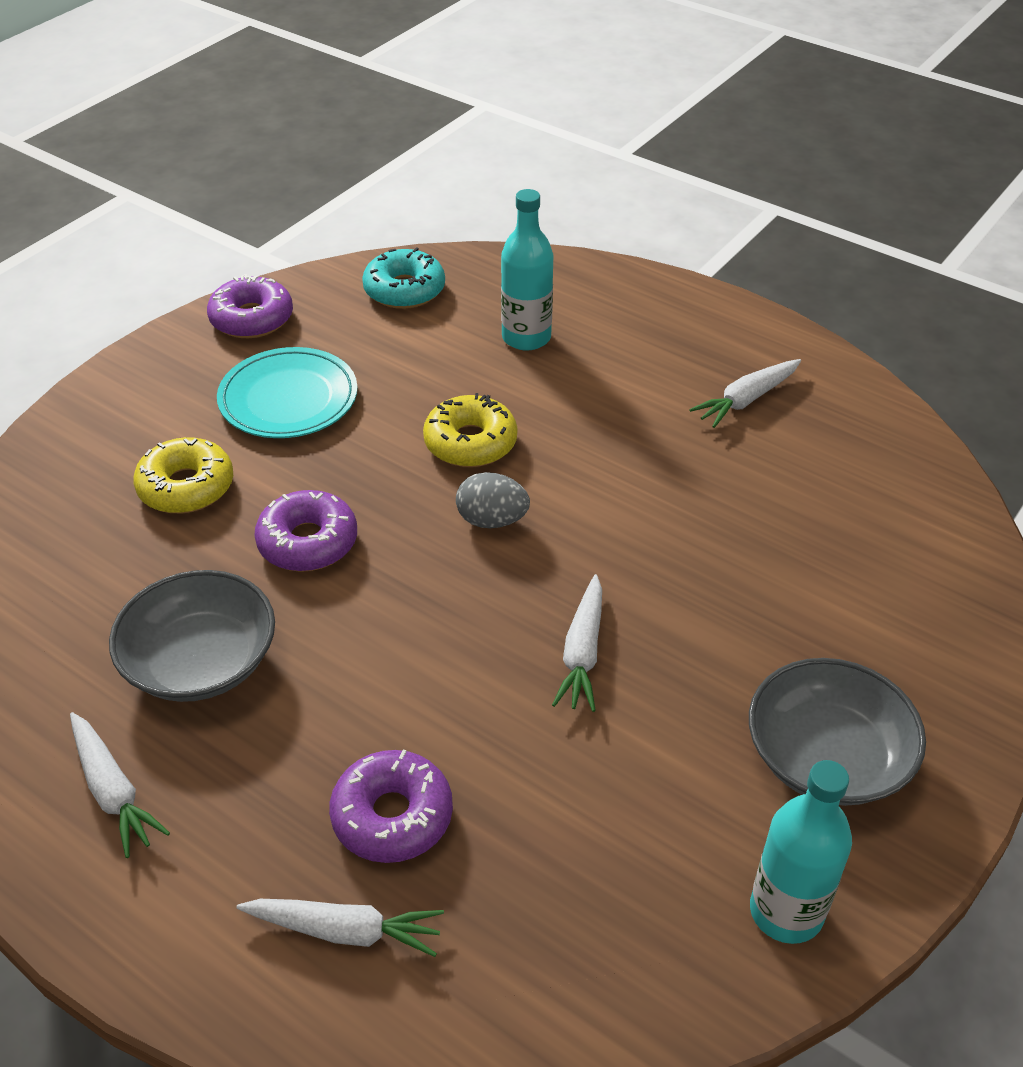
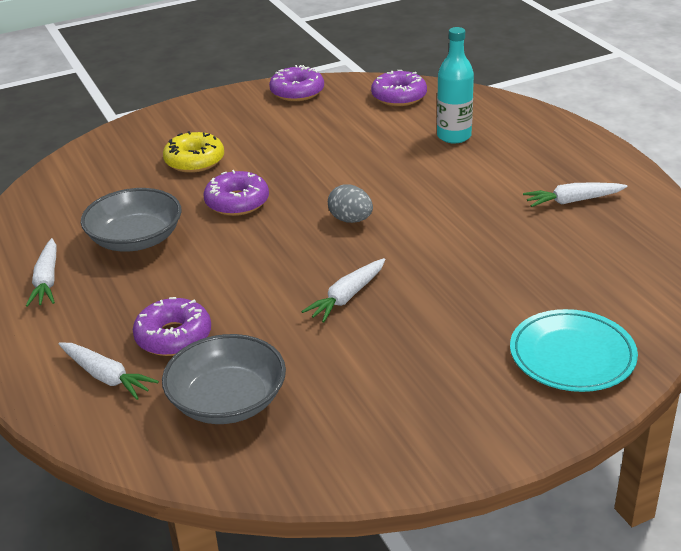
camera: 30 degrees right, 10 degrees down
(288, 399) = (284, 134): turquoise plate -> turquoise plate (572, 355)
(404, 290) = (399, 97): turquoise donut -> purple donut
(470, 442) = (372, 179): yellow donut -> none
(786, 911) = (356, 457): turquoise bottle -> none
(827, 756) = (453, 393): grey bowl -> grey bowl (227, 401)

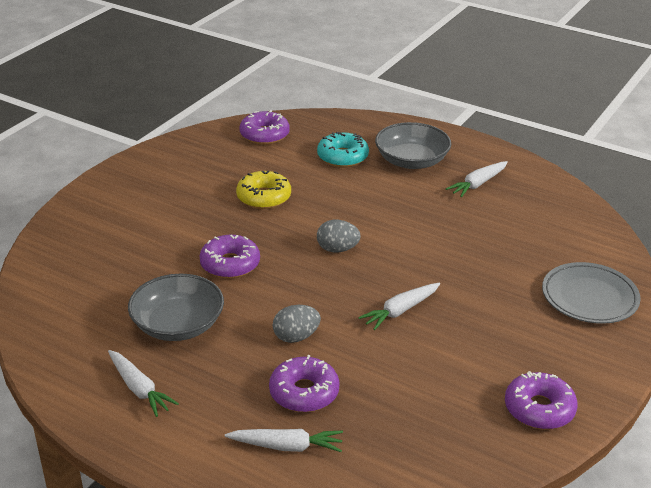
camera: 35 degrees left, 0 degrees up
(194, 161) = (151, 240): yellow donut -> yellow donut (264, 197)
(222, 285) = (296, 337): none -> grey egg
(227, 401) = (401, 424): grey bowl -> grey bowl (411, 161)
(297, 92) = (174, 153): purple donut -> purple donut (539, 409)
(347, 297) = (400, 311): white carrot -> white carrot turned 45 degrees clockwise
(454, 136) = (342, 157): turquoise bottle -> turquoise donut
(572, 355) = (589, 297): turquoise plate -> grey plate

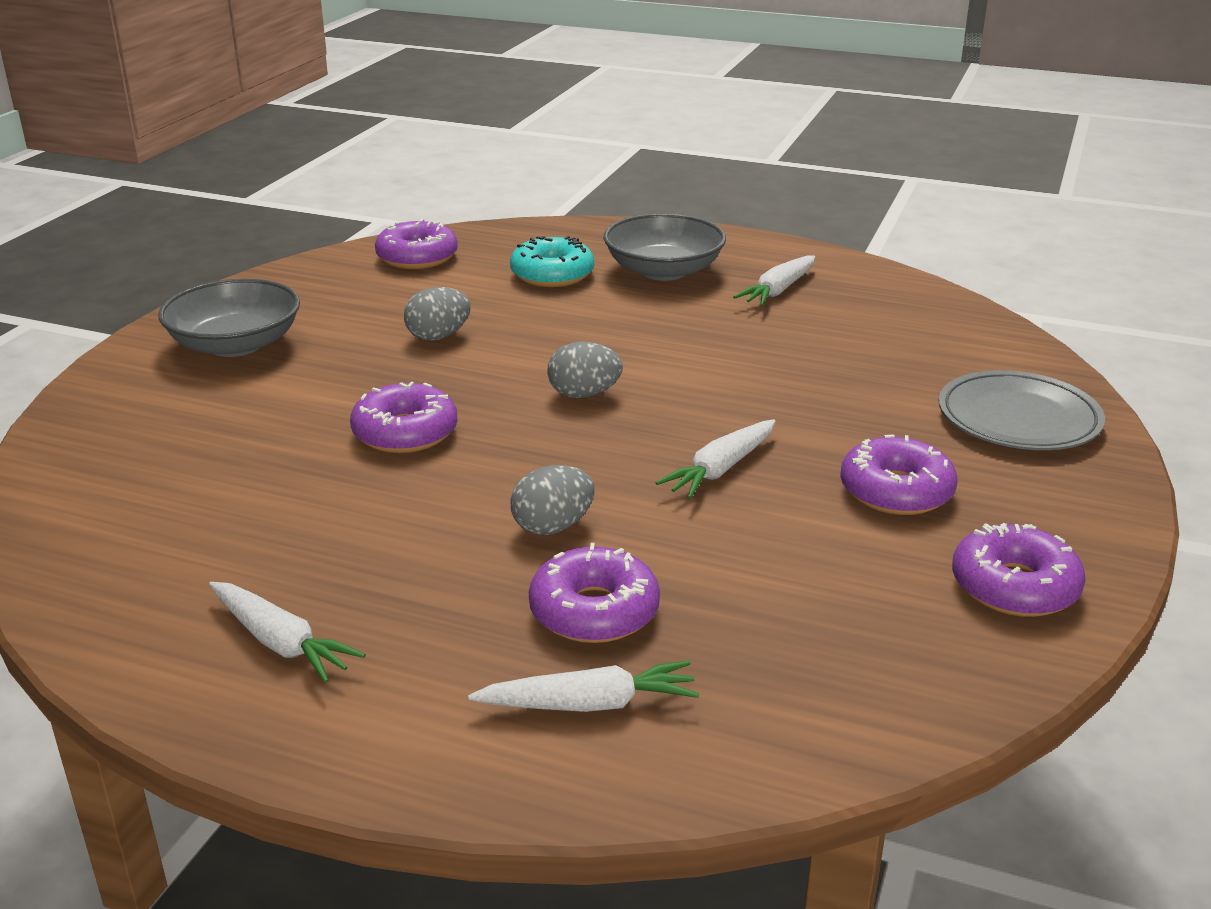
camera: 10 degrees left, 5 degrees down
(178, 325) = (332, 532): grey bowl -> grey bowl (235, 344)
(264, 197) = (438, 336): yellow donut -> grey egg
(496, 338) = (896, 491): none -> purple donut

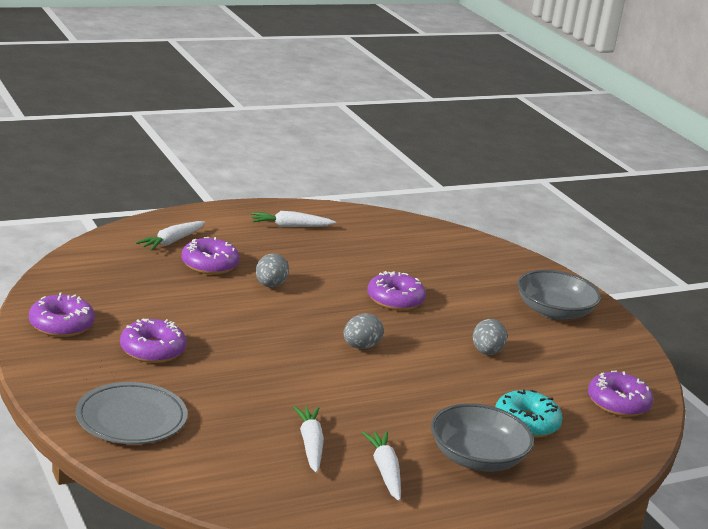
camera: 130 degrees right, 5 degrees down
(721, 469) = (242, 332): white carrot -> white carrot (310, 445)

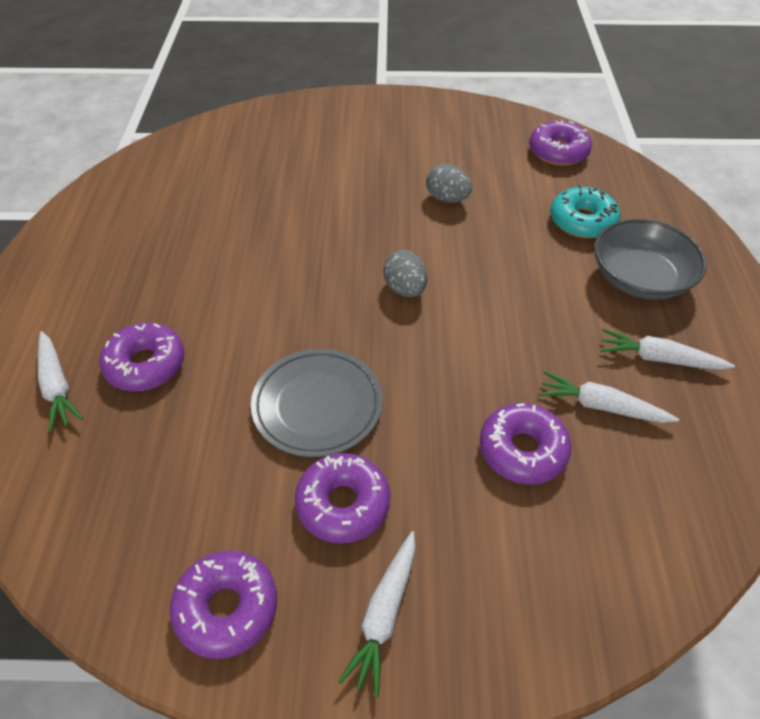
camera: 60 degrees left, 25 degrees up
(131, 419) = (513, 587): grey plate -> grey plate (317, 405)
(270, 285) = (231, 321): grey egg -> none
(290, 226) = (96, 252): white carrot -> white carrot (384, 614)
(395, 300) = (316, 225): purple donut -> purple donut (522, 450)
(554, 311) = (387, 127): grey bowl -> none

